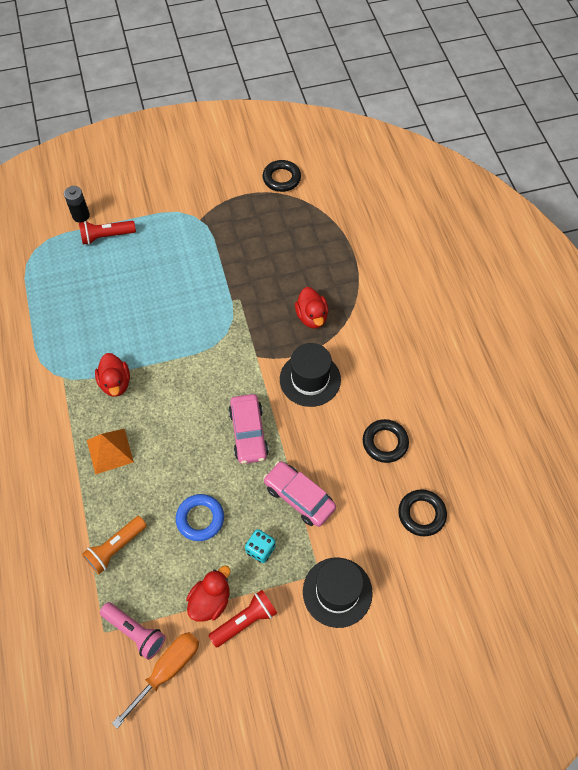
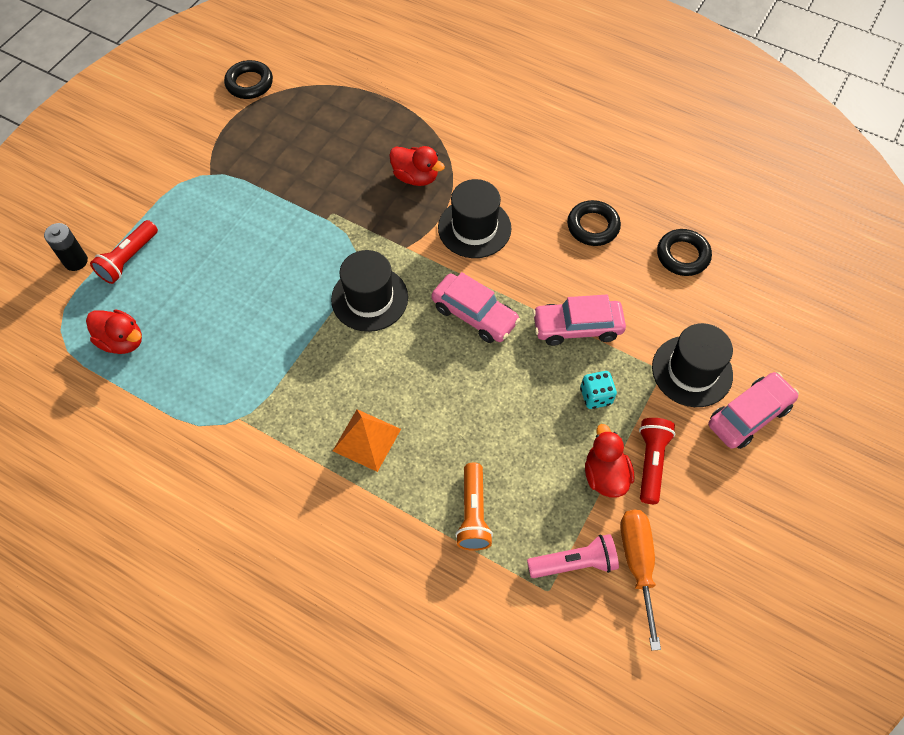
camera: 45 degrees left, 0 degrees up
(115, 383) = (300, 378): red duck -> red duck (122, 341)
(200, 519) = (517, 420): blue ring -> none
(202, 370) = (369, 298): none -> black hat
(339, 655) = (749, 415): none -> pink car

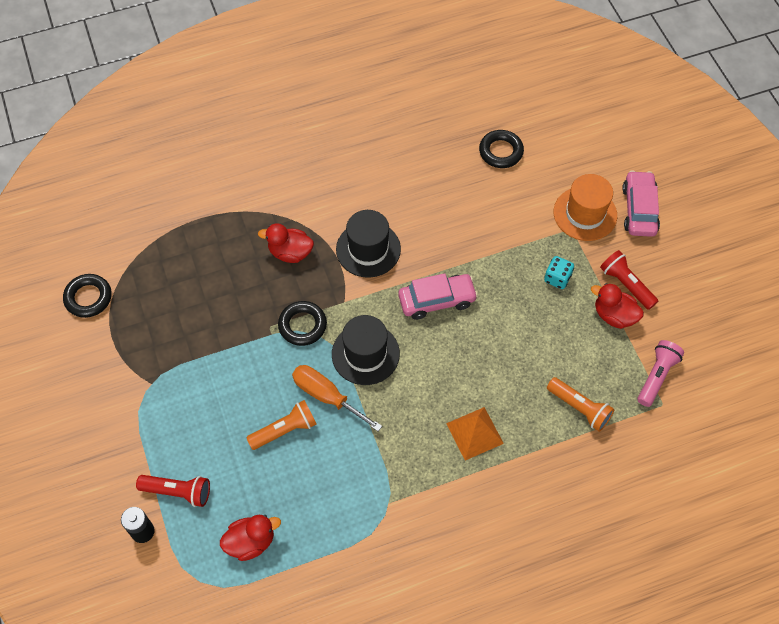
camera: 50 degrees left, 0 degrees up
(128, 259) = (178, 492): red flashlight -> red flashlight turned 60 degrees counterclockwise
(245, 292) = (285, 430): none -> orange flashlight
(415, 177) = (290, 252): red duck -> red duck turned 150 degrees counterclockwise
(577, 327) = (499, 250): pink car -> none
(593, 226) = (432, 181): black ring -> black ring (302, 325)
(637, 564) = (684, 343): orange screwdriver -> orange screwdriver (327, 396)
(692, 371) = (585, 214): black hat -> orange hat

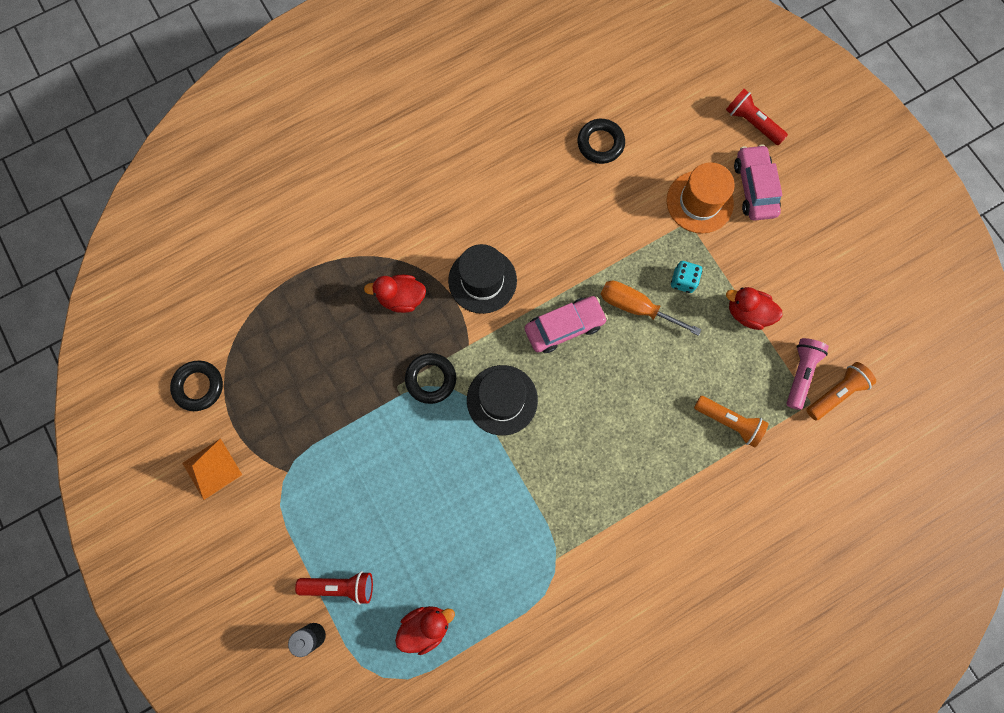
camera: 10 degrees left, 15 degrees up
(285, 430) = (436, 499): orange flashlight -> orange flashlight (836, 393)
(327, 396) = (471, 454): orange screwdriver -> orange screwdriver (636, 307)
(475, 433) = (629, 468): orange pyramid -> orange pyramid (212, 468)
(626, 284) = (754, 276): red flashlight -> red flashlight (751, 123)

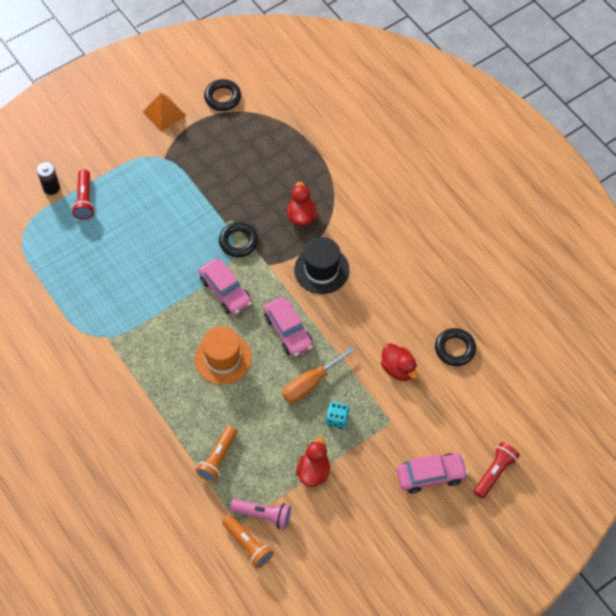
camera: 85 degrees right, 15 degrees down
(426, 626) = (57, 255): red duck -> red duck (398, 369)
(502, 400) = (225, 291): black hat -> pink car
(636, 307) = (310, 383): orange screwdriver -> orange screwdriver turned 150 degrees counterclockwise
(699, 202) = (411, 430): orange hat -> orange hat (223, 358)

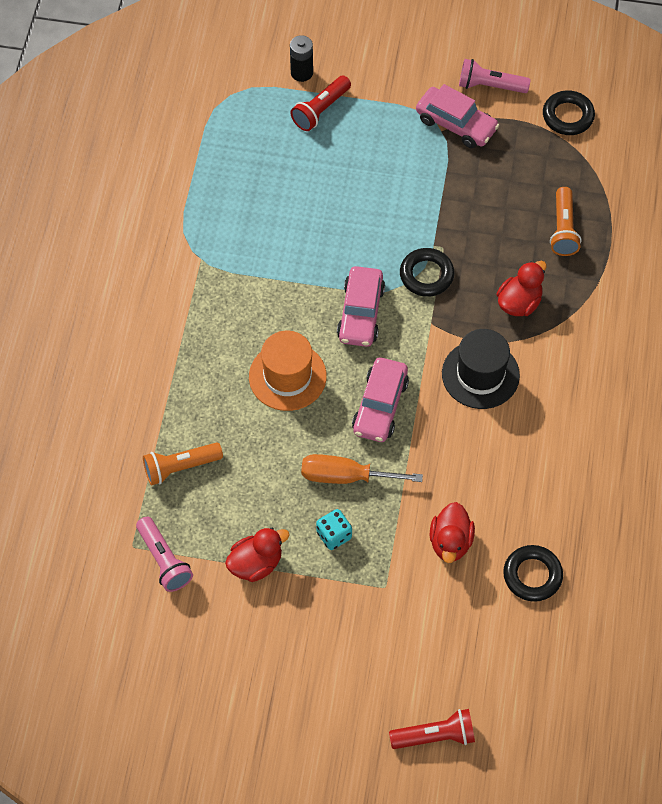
camera: 45 degrees right, 0 degrees up
(164, 113) = (490, 86): orange pyramid -> pink flashlight
(248, 545) = (120, 574): orange flashlight -> orange flashlight (563, 229)
(430, 475) = (366, 676): pink car -> pink car (456, 124)

